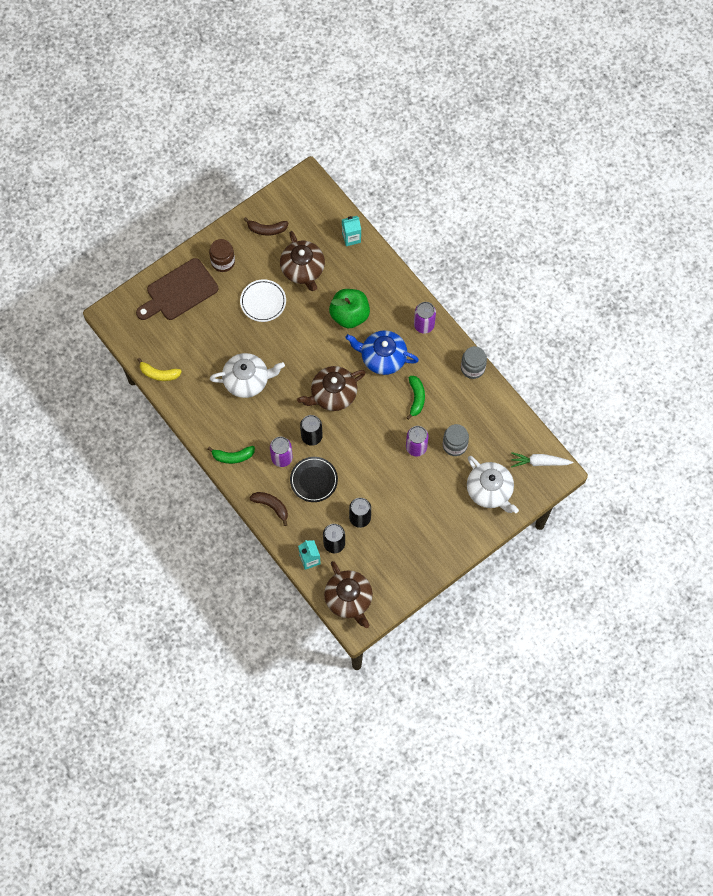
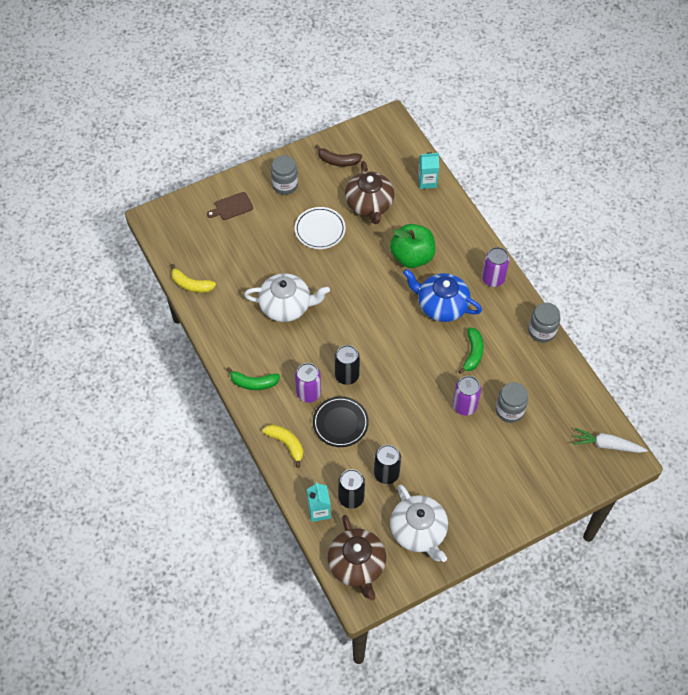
camera: 10 degrees right, 10 degrees down
(179, 291) = (232, 207): brown cutting board -> brown cutting board, size x0.50
(223, 262) = (285, 185): brown jar -> grey jar
(271, 506) = (286, 444): brown banana -> yellow banana
(333, 394) = (379, 335): brown teapot -> none
(490, 490) = (544, 467): white teapot -> white teapot (419, 531)

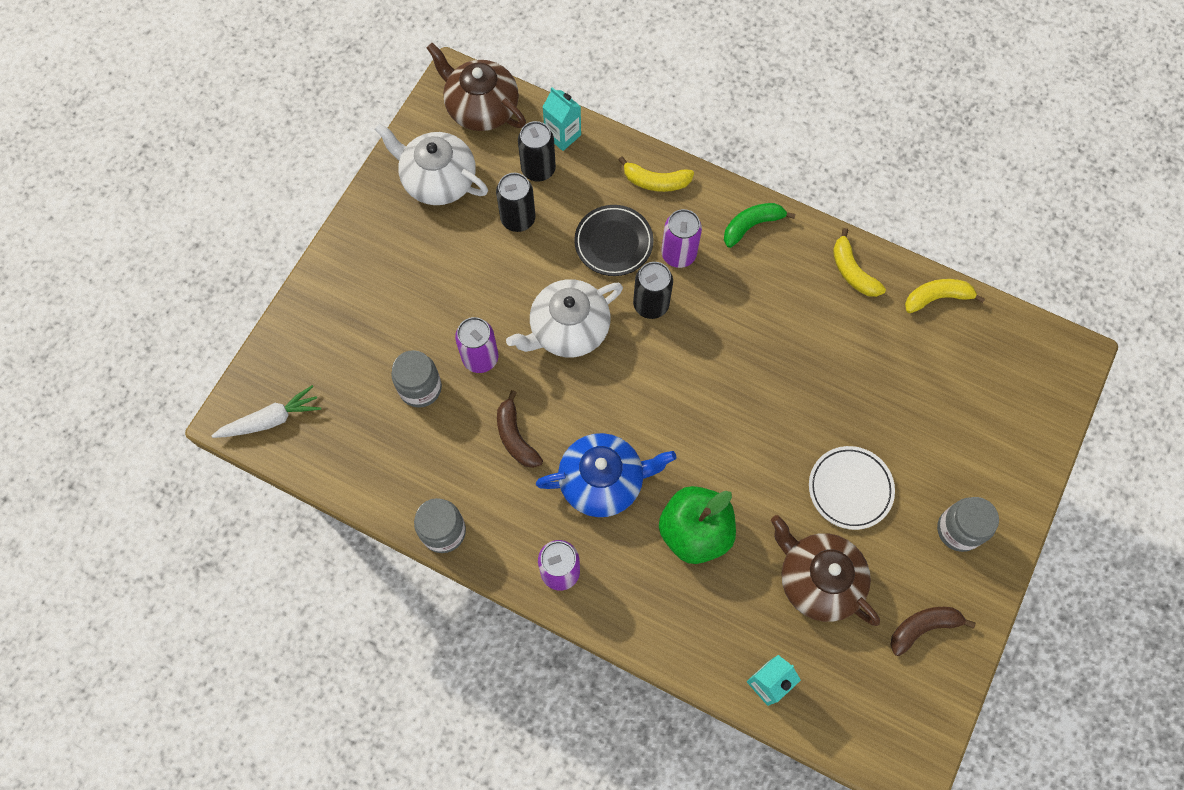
camera: 145 degrees right, 10 degrees up
(222, 324) = (852, 271): none -> yellow banana
(232, 207) = (994, 443): brown cutting board -> none
(286, 306) = (798, 347): white teapot -> white teapot (568, 329)
(473, 353) = (515, 437): green banana -> brown banana

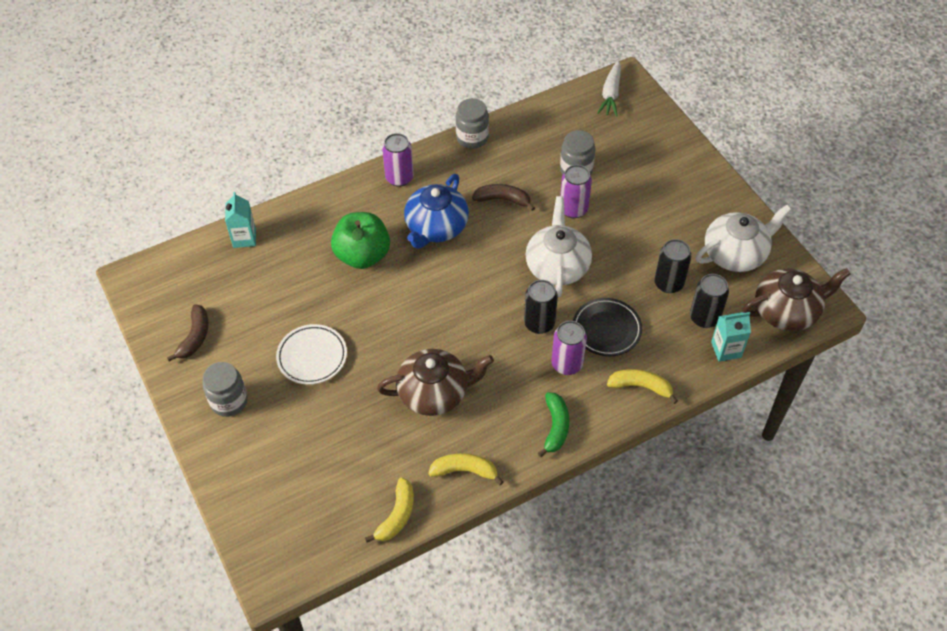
camera: 125 degrees right, 15 degrees down
(656, 182) = (641, 386): yellow banana -> yellow banana turned 60 degrees clockwise
(818, 580) = (275, 300): brown teapot -> brown teapot (434, 393)

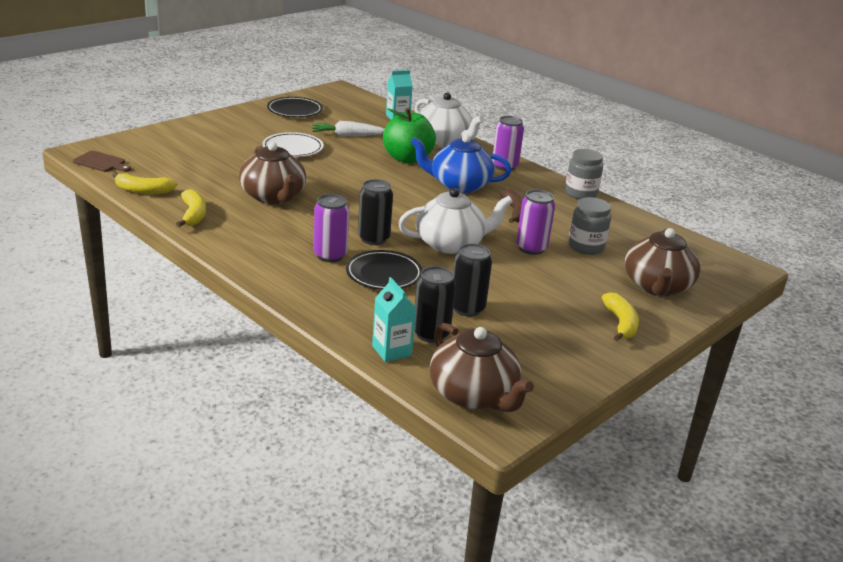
camera: 70 degrees right, 25 degrees down
(195, 337) = (295, 111): brown banana -> black plate
(229, 401) = (240, 125): grey jar -> none
(310, 557) = (101, 162): none -> brown cutting board
(555, 427) = (252, 254): green banana -> none
(611, 94) = (714, 261): white carrot -> white carrot (348, 136)
(641, 386) = (317, 297): yellow banana -> yellow banana (621, 323)
(647, 147) = (657, 286): none -> brown teapot
(735, 254) = (541, 353): white teapot -> white teapot (444, 140)

